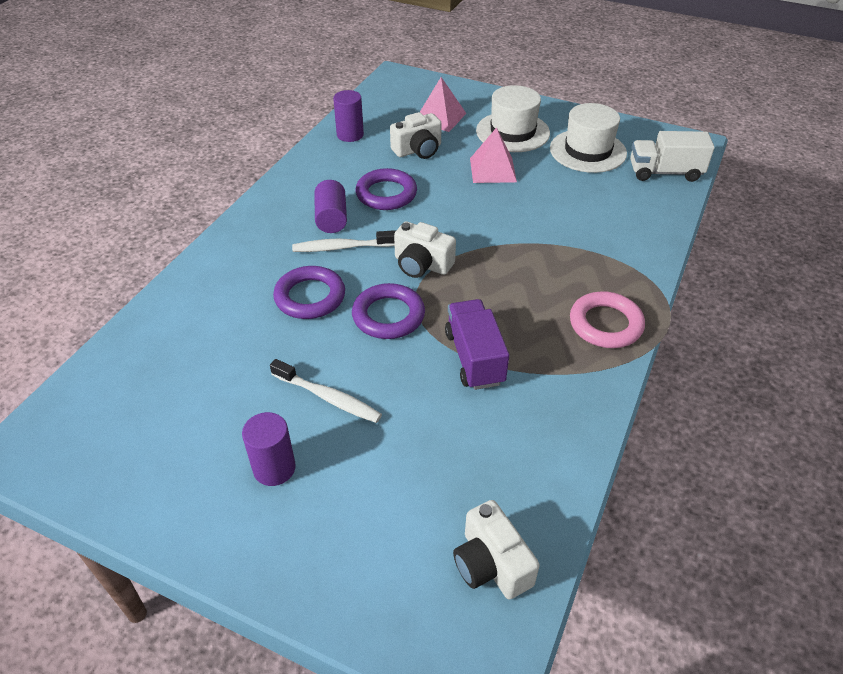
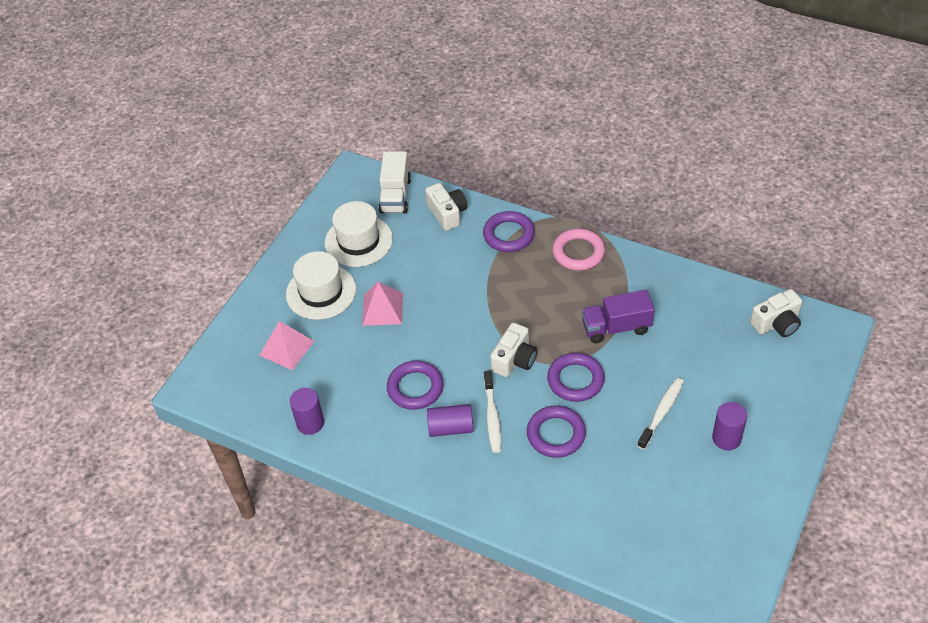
camera: 85 degrees left, 5 degrees up
(418, 150) = (344, 365): white camera -> white camera (447, 213)
(623, 260) = (508, 235): none -> purple ring

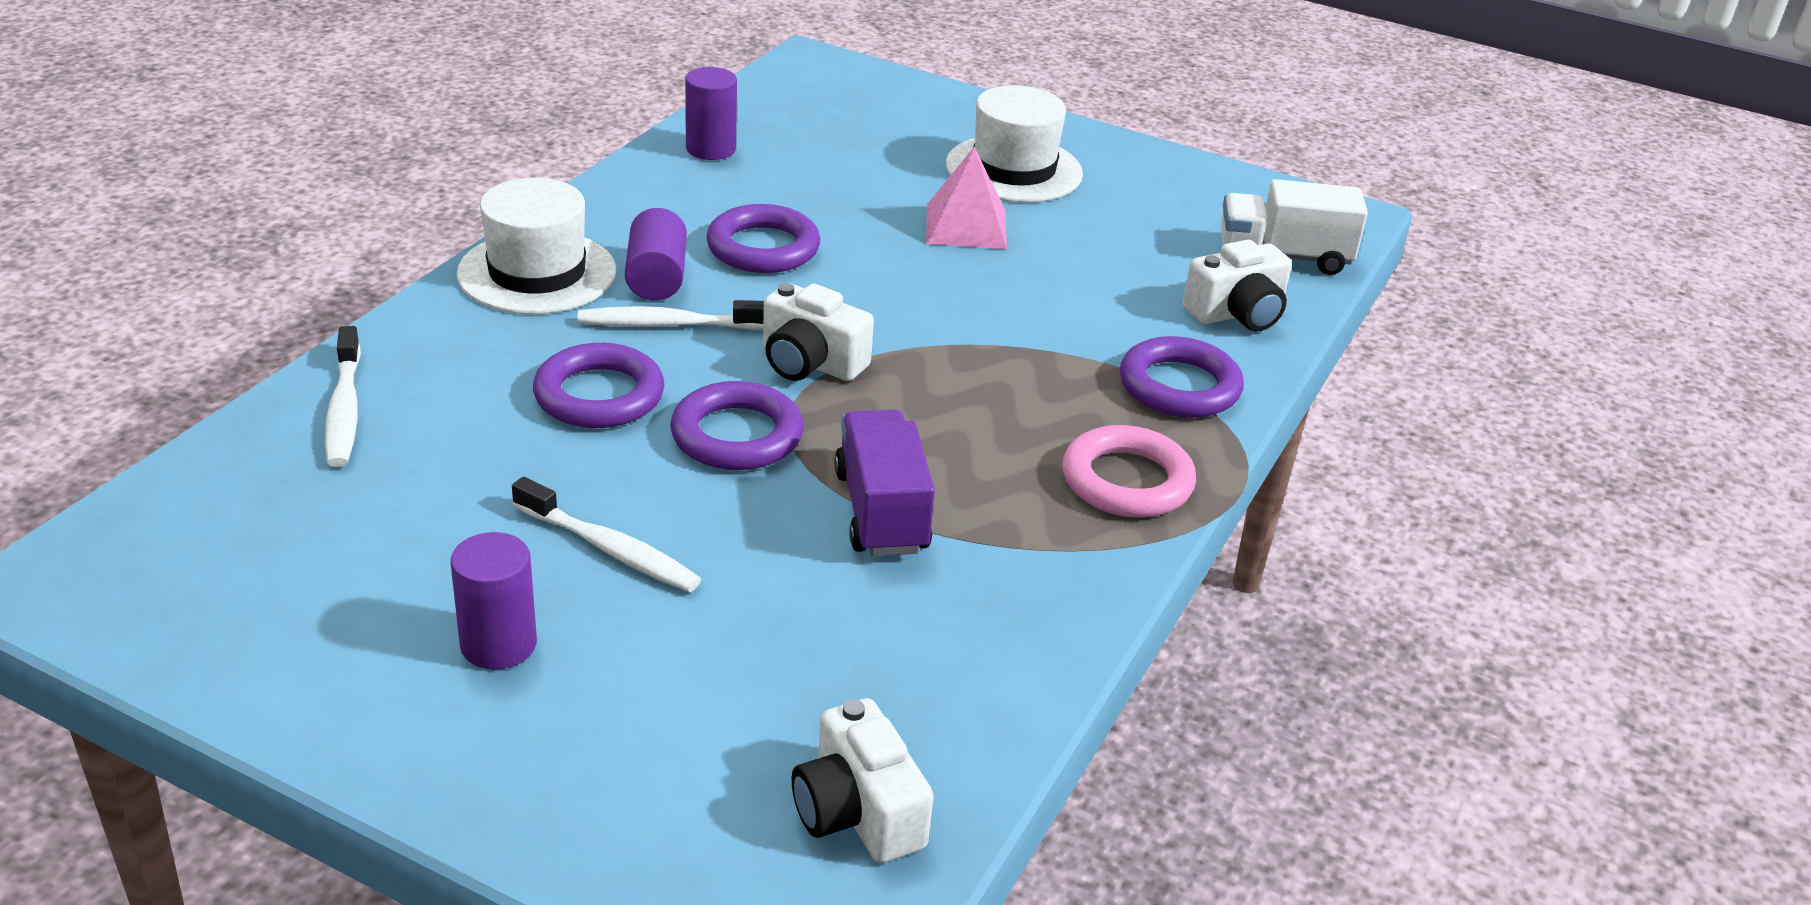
camera: 85 degrees right, 15 degrees down
(286, 348) = (882, 135): pink pyramid -> none
(358, 241) = (1147, 211): white hat -> white hat (537, 273)
(588, 532) = (344, 410): none -> white toothbrush

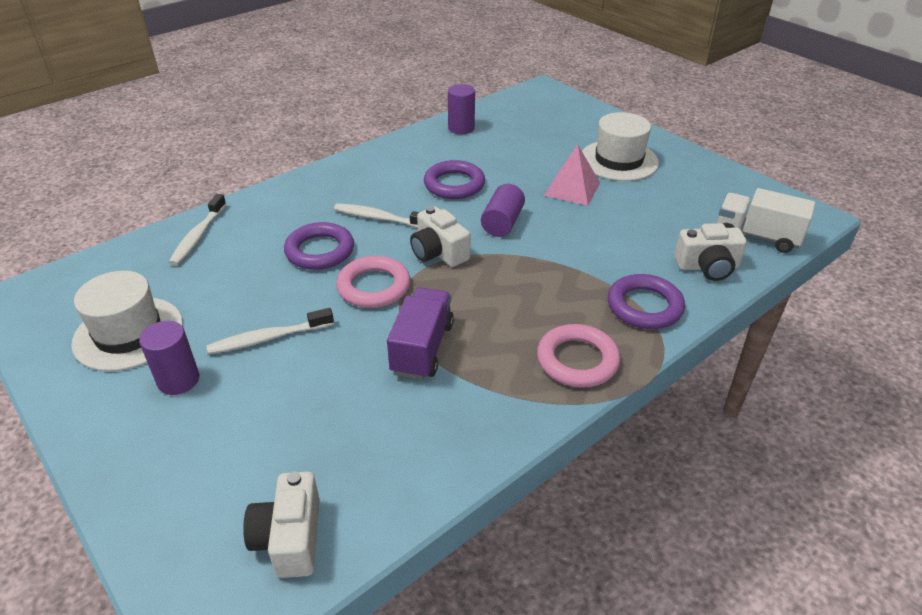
camera: 25 degrees right, 5 degrees up
(537, 273) = (334, 180): white hat -> white hat (128, 333)
(610, 549) = (268, 338): white toothbrush -> white toothbrush turned 105 degrees clockwise
(656, 278) = (390, 192): purple cylinder -> purple cylinder (502, 223)
(737, 435) = (374, 287): purple ring -> pink ring

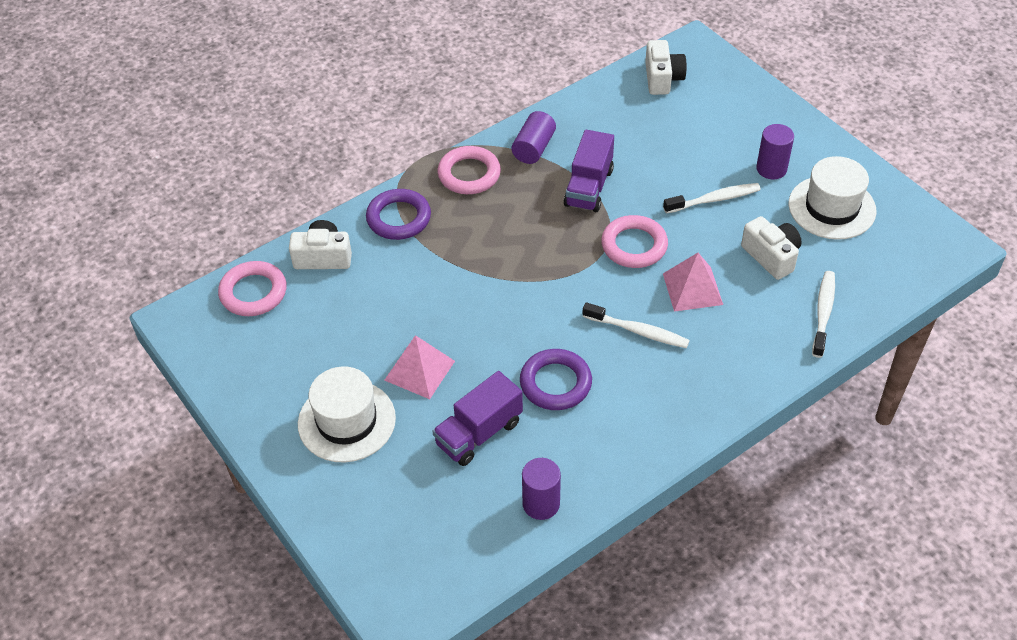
camera: 175 degrees left, 10 degrees up
(320, 251) = (692, 289): purple ring -> pink pyramid
(439, 252) = (575, 283): white camera -> white camera (771, 256)
(502, 223) = (507, 320): purple cylinder -> purple cylinder (534, 148)
(512, 157) = (479, 433): none -> purple truck
(757, 236) = (253, 292): white truck -> pink ring

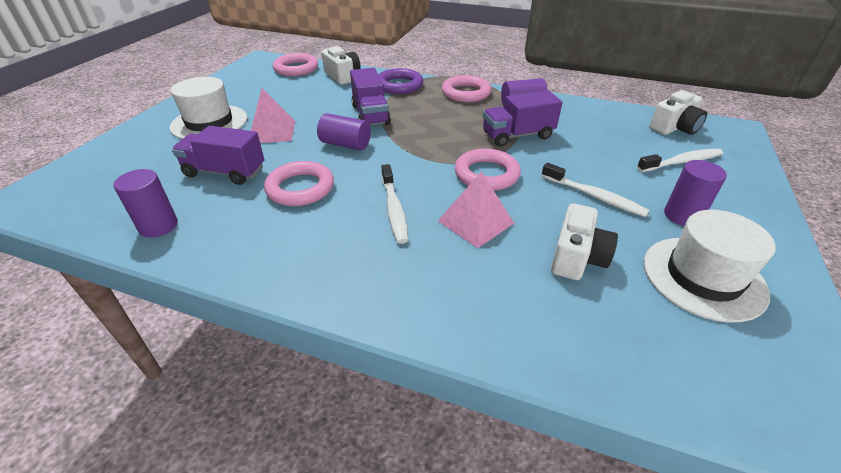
camera: 55 degrees right, 10 degrees down
(451, 274) = (370, 115): none -> purple truck
(499, 320) = (345, 144): none -> purple cylinder
(555, 383) = (300, 188): purple ring -> pink ring
(823, 312) = (550, 331): white toothbrush -> white toothbrush (682, 162)

